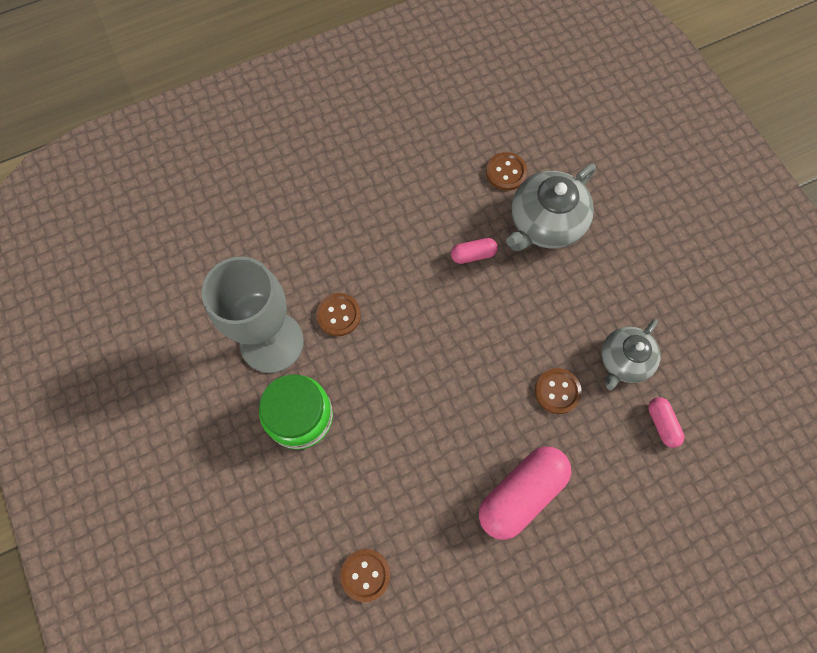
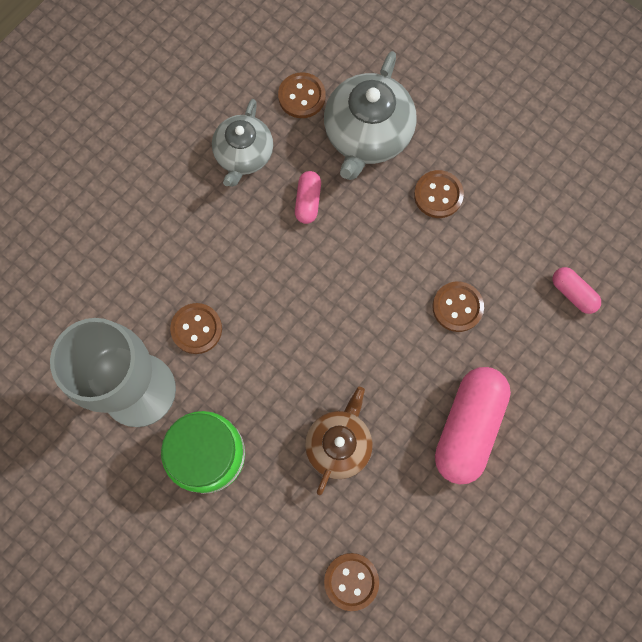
camera: 25 degrees left, 5 degrees up
(408, 458) = (339, 444): none -> brown teapot
(473, 255) = (308, 201): pink capsule -> pink capsule turned 45 degrees counterclockwise
(582, 294) = (438, 195): none -> brown button
(624, 361) = (509, 246): grey teapot -> grey teapot (243, 155)

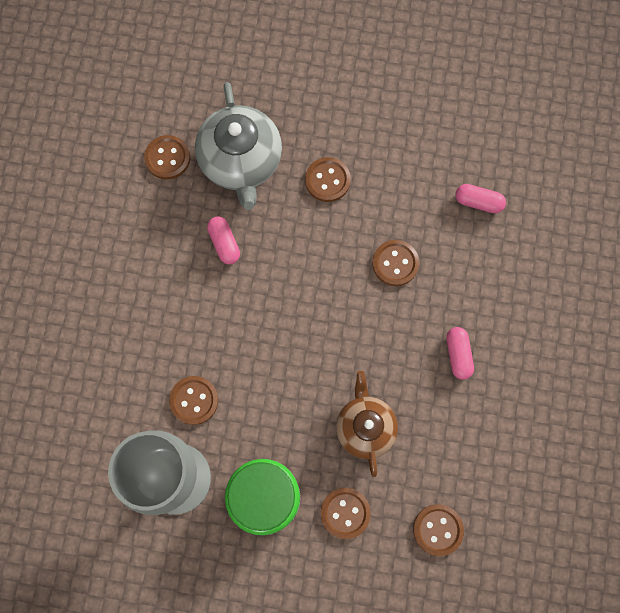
camera: 30 degrees left, 0 degrees up
(243, 155) = (147, 233): grey teapot -> none
(273, 513) = (345, 513): none -> brown button
(468, 427) = (458, 355): pink capsule -> pink capsule, size x0.49

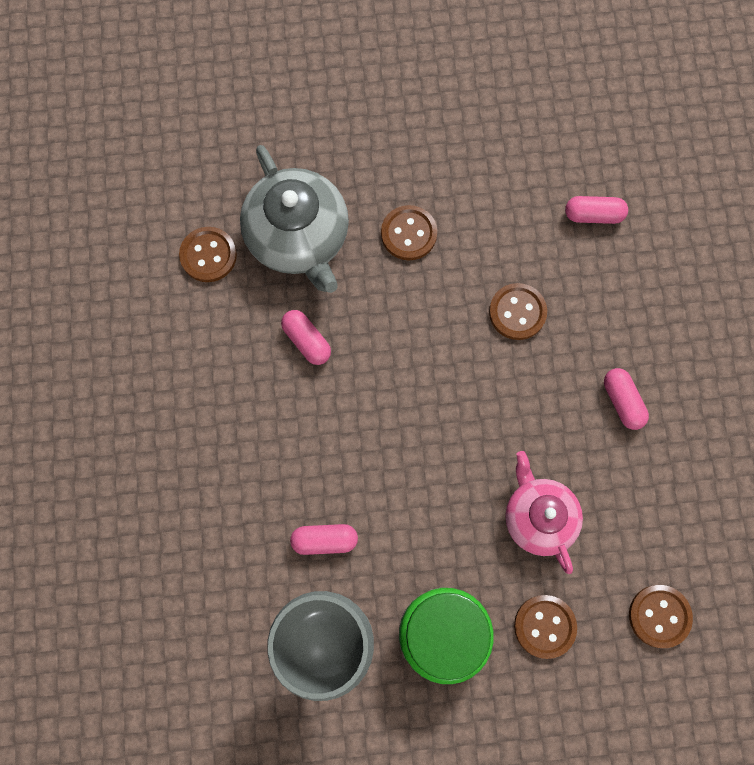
camera: 15 degrees left, 0 degrees up
(194, 400) = (324, 540): brown button -> pink capsule
(365, 427) = (538, 517): brown teapot -> pink teapot

